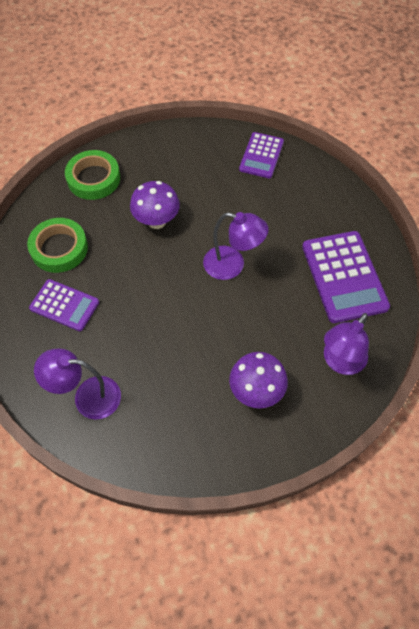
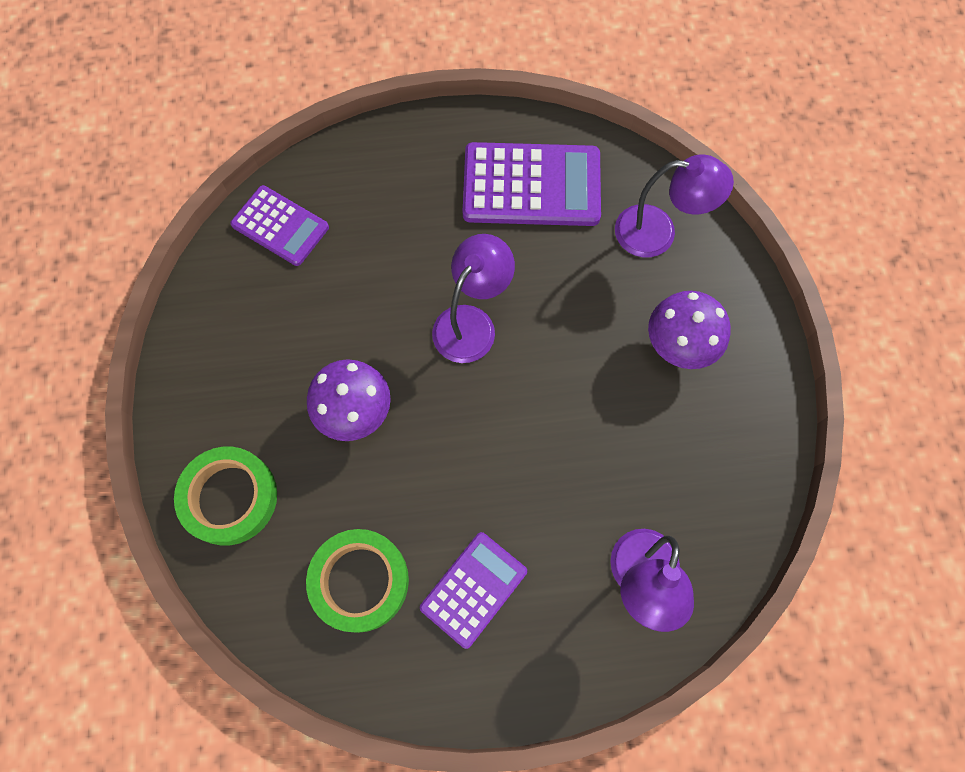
camera: 75 degrees left, 10 degrees up
(340, 362) = (658, 232): purple lamp -> purple lamp turned 45 degrees counterclockwise

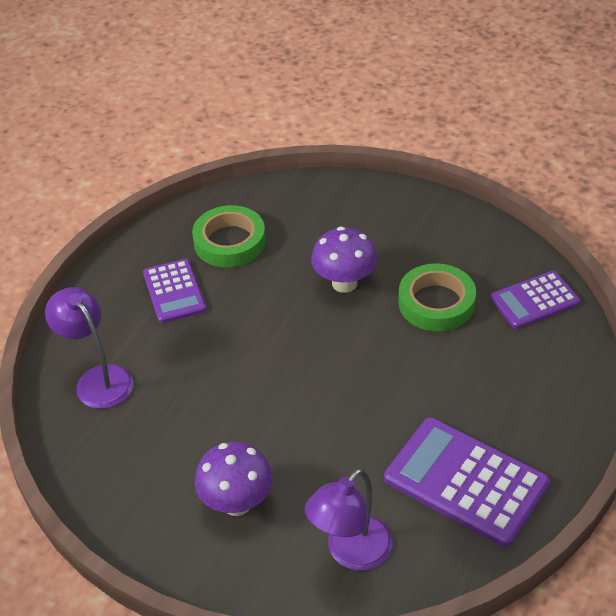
camera: 125 degrees right, 25 degrees down
(229, 497) = (336, 204): green tape -> green tape (436, 303)
(471, 323) = (364, 377): purple lamp -> none
(531, 186) = (466, 481): purple calculator -> purple calculator turned 90 degrees clockwise

